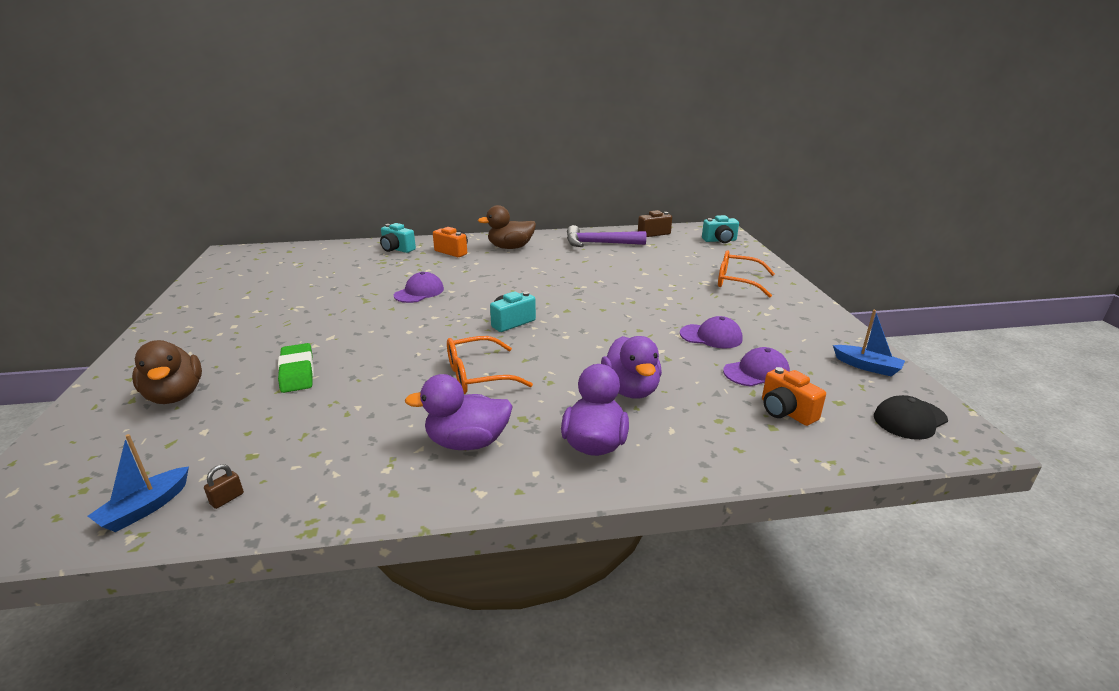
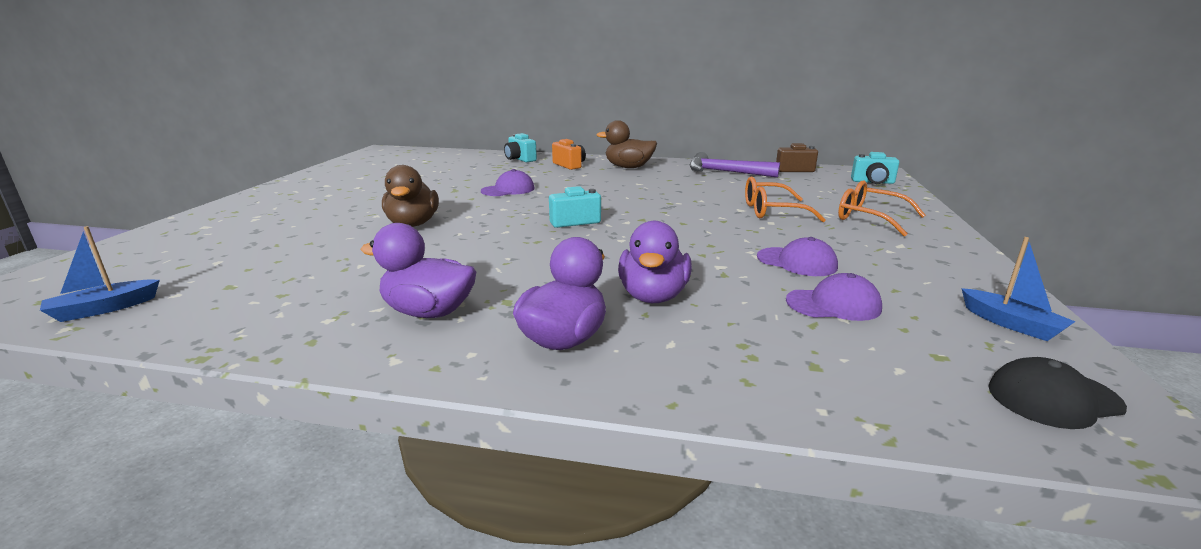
camera: 20 degrees right, 5 degrees down
(175, 396) = (228, 234): brown duck -> brown duck (413, 224)
(227, 499) = (170, 315): brown padlock -> none
(297, 372) = (339, 232): green eraser -> none
(477, 376) = (497, 258): orange glasses -> orange glasses (771, 211)
(786, 412) = (847, 353): orange camera -> none

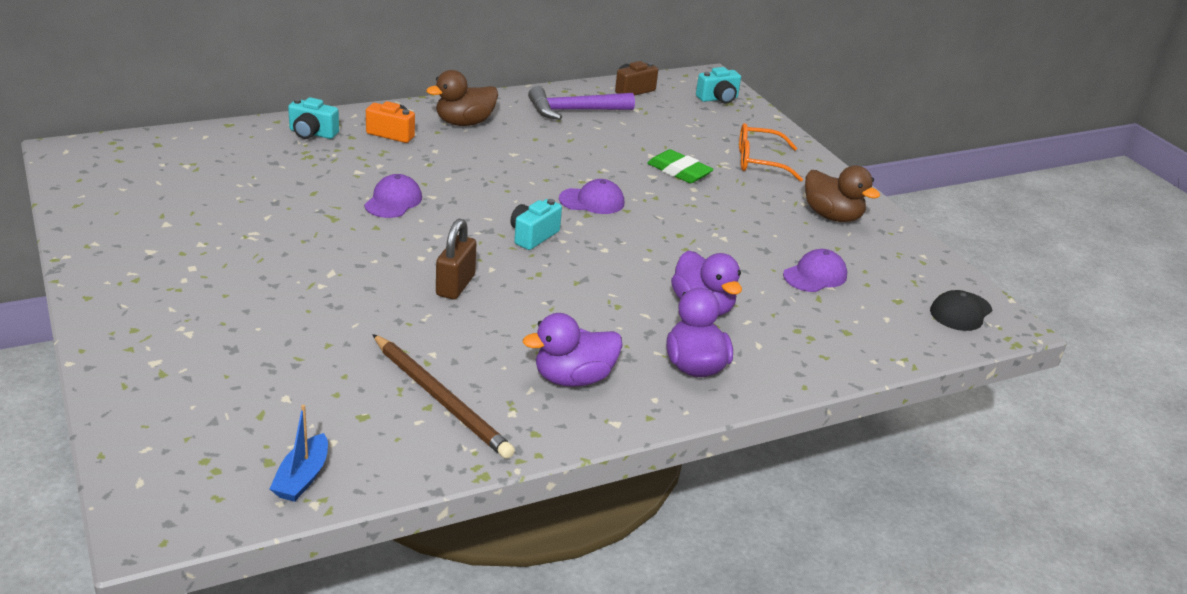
camera: 40 degrees left, 10 degrees up
(301, 293) = (441, 399): none -> brown pencil
(413, 224) = (385, 286): brown duck -> brown duck (832, 216)
(460, 234) = (455, 285): none -> brown padlock
(771, 211) = (679, 171): orange glasses -> green eraser
(797, 262) = (757, 237): purple cap -> purple cap (592, 201)
(1011, 324) = (915, 260): blue boat -> none

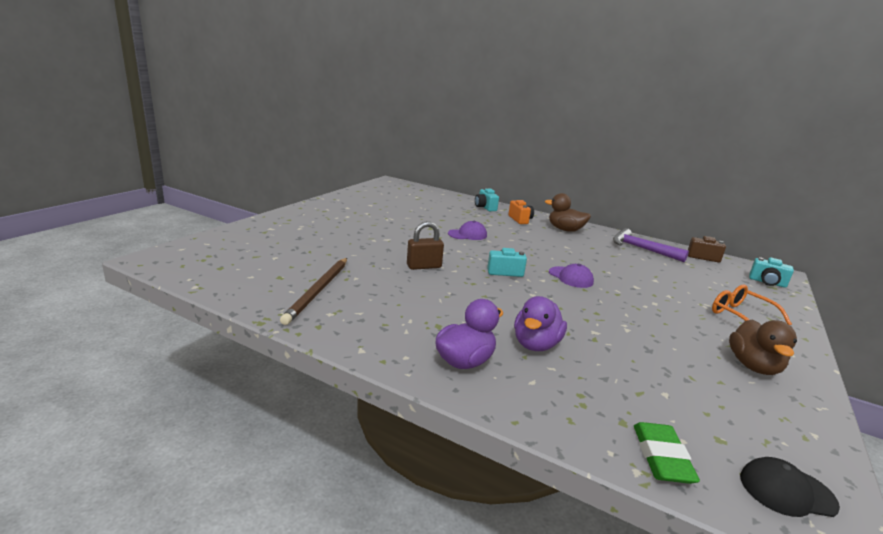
camera: 55 degrees right, 10 degrees down
(302, 478) = (214, 278): blue boat -> none
(573, 378) = (388, 322): purple duck -> none
(679, 171) = (660, 293): green eraser -> green eraser (661, 457)
(815, 275) = (664, 382): purple cap -> none

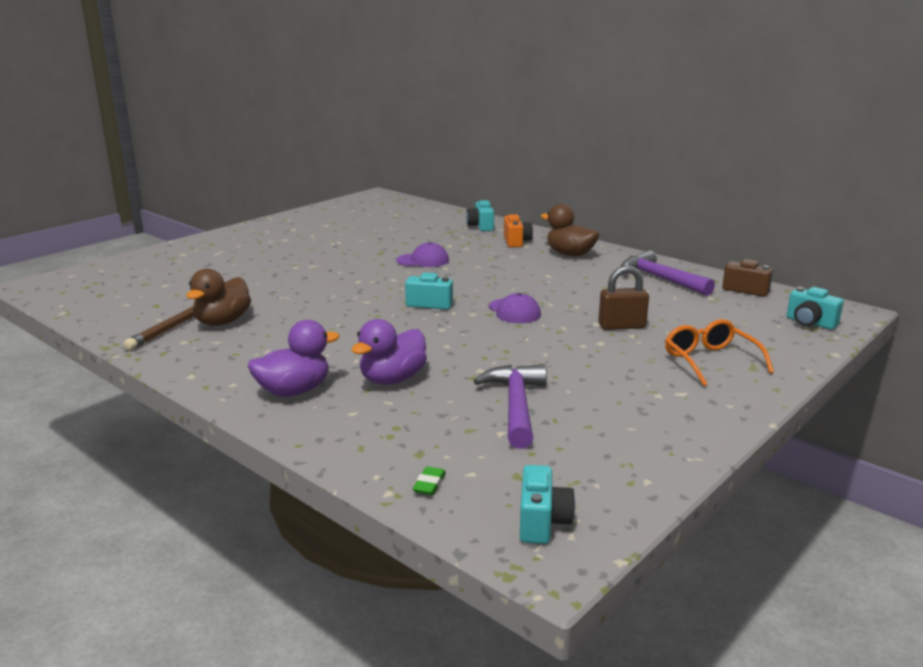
camera: 15 degrees right, 0 degrees up
(424, 266) = (332, 296): brown padlock -> brown padlock (621, 326)
(652, 365) = (516, 406): none -> purple hammer
(661, 457) = (429, 484): green eraser -> green eraser, size x0.51
(753, 366) = (655, 414): brown duck -> brown duck (222, 322)
(786, 491) = (542, 522): black cap -> turquoise camera

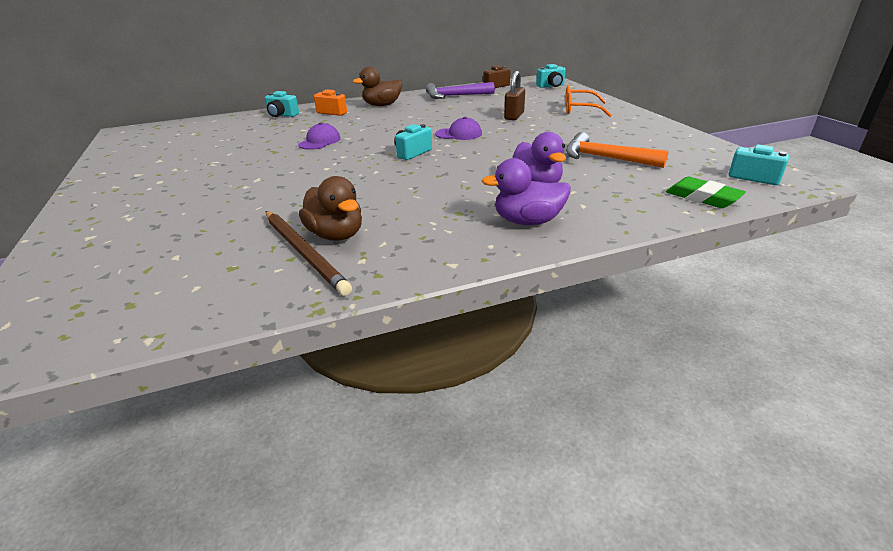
camera: 60 degrees left, 10 degrees up
(294, 391) = (527, 221): purple duck -> purple duck turned 90 degrees counterclockwise
(429, 484) = (702, 197): green eraser -> green eraser, size x1.95
(516, 406) = (605, 158): purple hammer -> orange hammer

